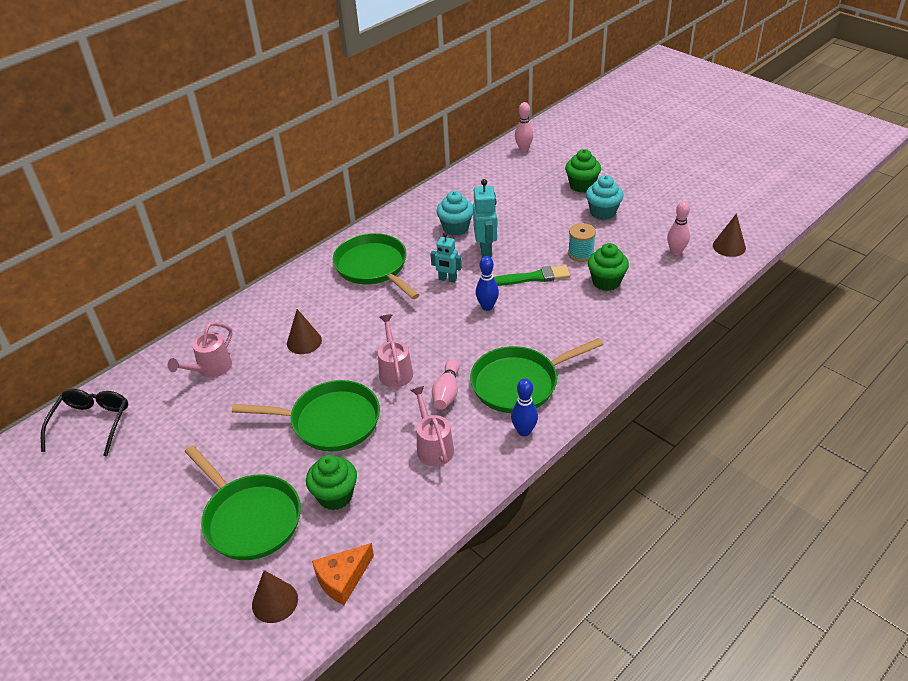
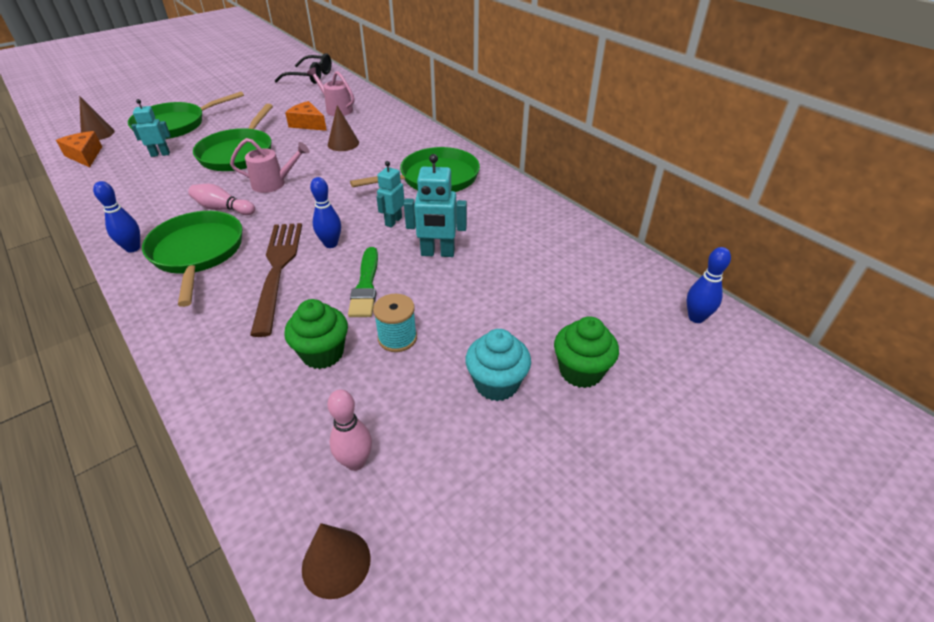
camera: 95 degrees right, 0 degrees up
(252, 383) = (308, 124): none -> orange cheese
(335, 496) = (160, 154): green cupcake -> turquoise robot
(433, 446) = (165, 197): pink watering can -> none
(456, 228) = (491, 234): turquoise cupcake -> none
(523, 149) = (696, 318): pink bowling pin -> blue bowling pin
(528, 327) = (277, 269): none -> brown fork

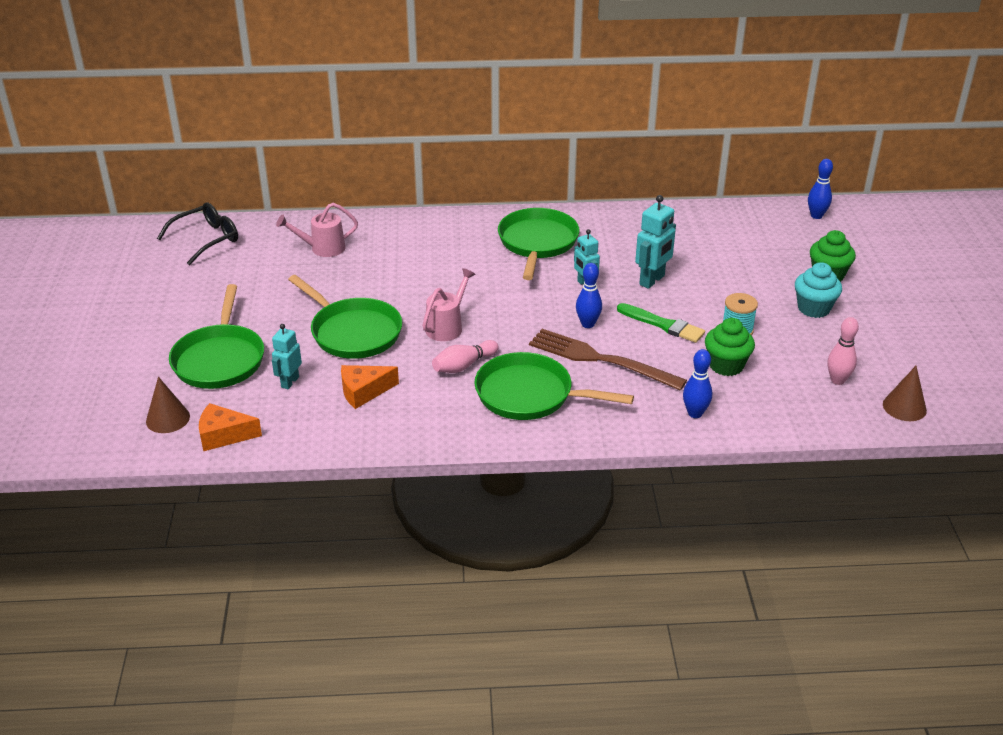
camera: 55 degrees left, 5 degrees down
(133, 248) = (482, 430): blue bowling pin -> blue bowling pin (695, 413)
(308, 124) = (336, 275): orange cheese -> orange cheese (364, 392)
(343, 143) = (410, 267): brown cone -> none

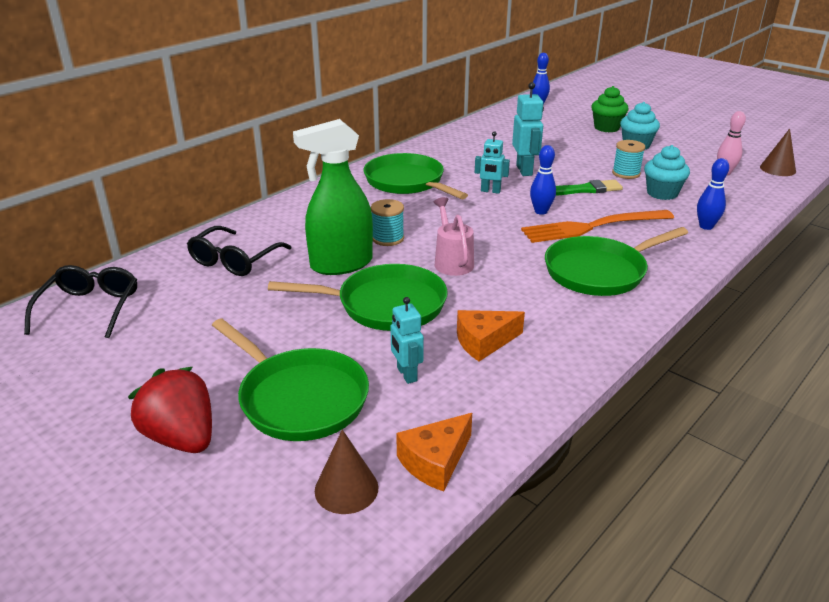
camera: 45 degrees left, 5 degrees down
(143, 344) = (182, 438): none -> red strawberry
(322, 248) = (234, 260): pink watering can -> black glasses
(364, 392) = (484, 342): orange cheese -> orange cheese turned 45 degrees clockwise
(376, 287) = (341, 264): none -> green spray bottle
(438, 284) = (388, 238): none -> turquoise spool
(463, 365) = (518, 279): pink bowling pin -> none
(599, 359) = (591, 227): brown fork -> orange fork
(726, 365) = (662, 193): green cupcake -> turquoise cupcake

